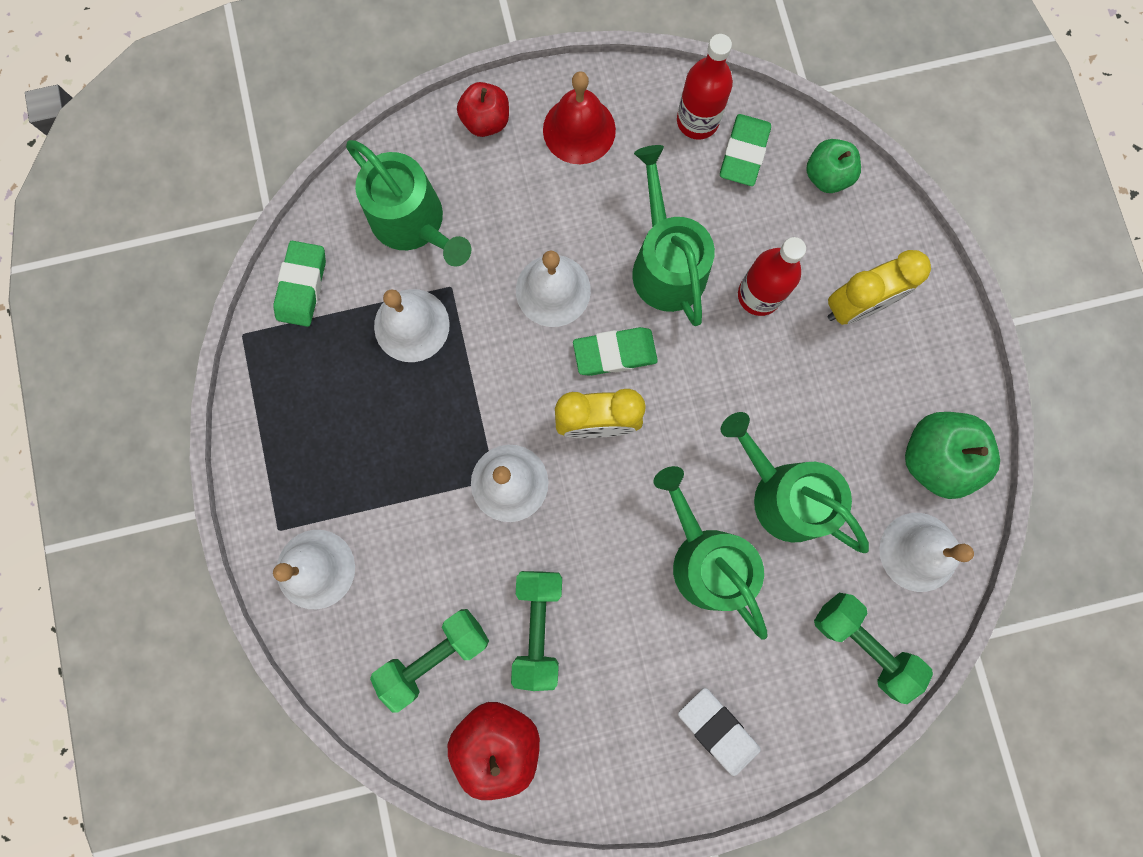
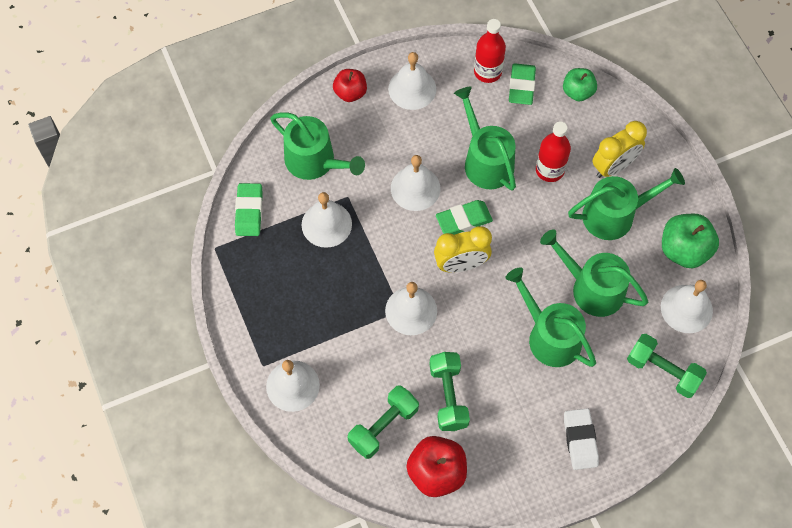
camera: 10 degrees left, 15 degrees down
(579, 130) = (412, 88): red bell -> white bell
(718, 730) = (580, 440): white eraser -> white eraser turned 45 degrees clockwise
(842, 384) = (615, 215): none -> green watering can

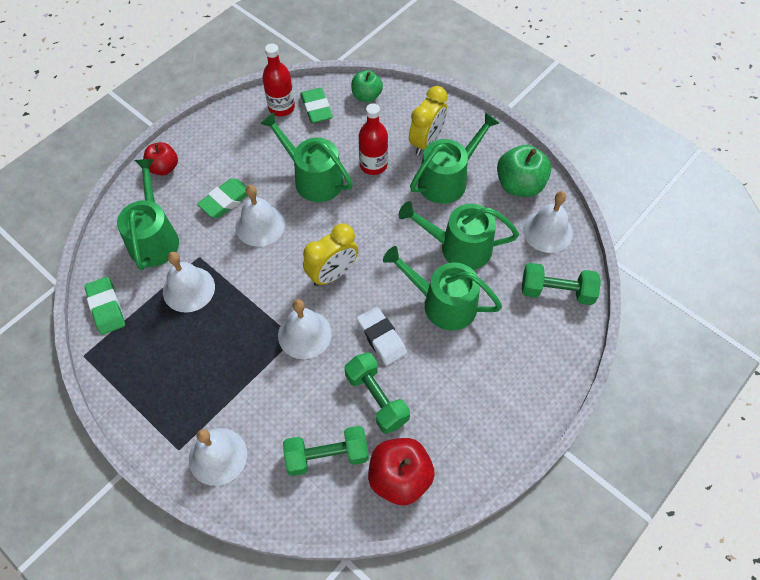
camera: 25 degrees left, 5 degrees down
(315, 161) = (154, 238): green watering can -> green watering can turned 105 degrees counterclockwise
(383, 426) = (327, 456): green dumbbell -> green dumbbell turned 60 degrees clockwise
(412, 88) = (220, 144): white bell -> none
(463, 220) = (317, 235): green eraser -> green eraser (225, 201)
(580, 440) = (517, 385): white eraser -> white eraser (381, 338)

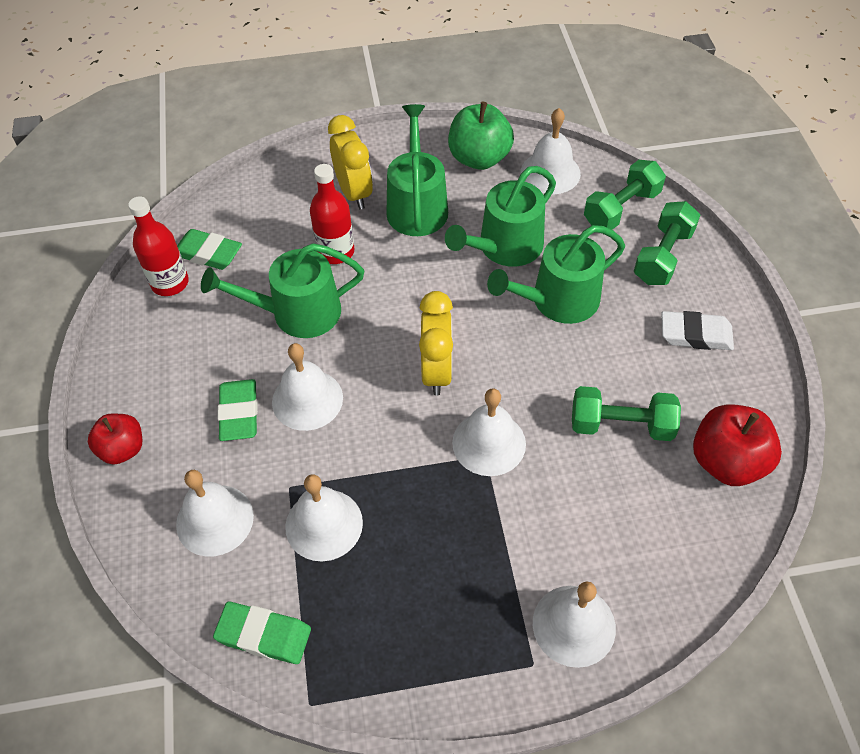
camera: 50 degrees left, 5 degrees down
(154, 238) = (214, 520): green watering can -> white bell
(327, 456) = (654, 513): green dumbbell -> green dumbbell (663, 256)
(366, 96) = (241, 202): green apple -> none
(381, 338) = (553, 376): white eraser -> white eraser (695, 335)

